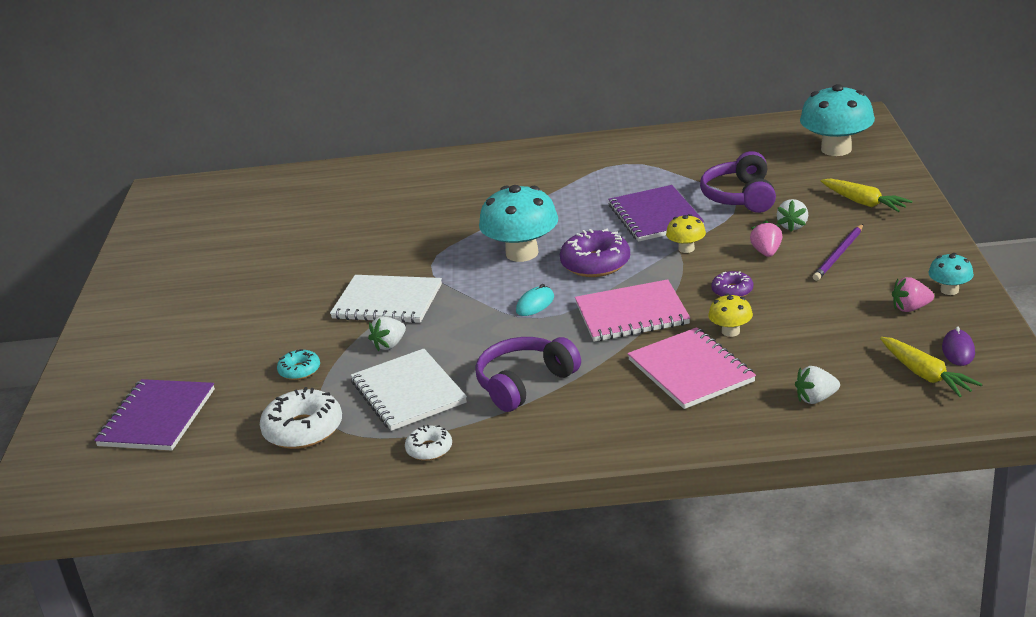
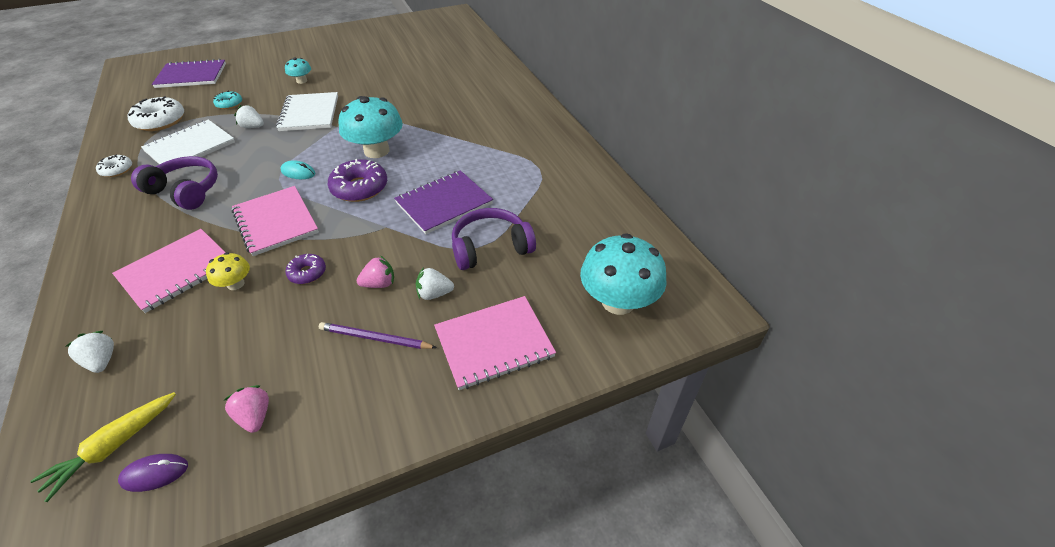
camera: 65 degrees right, 15 degrees up
(686, 248) = (385, 232): yellow mushroom -> none
(864, 203) = (494, 343): yellow carrot -> pink notebook
(949, 290) = (290, 450): turquoise mushroom -> turquoise mushroom (301, 81)

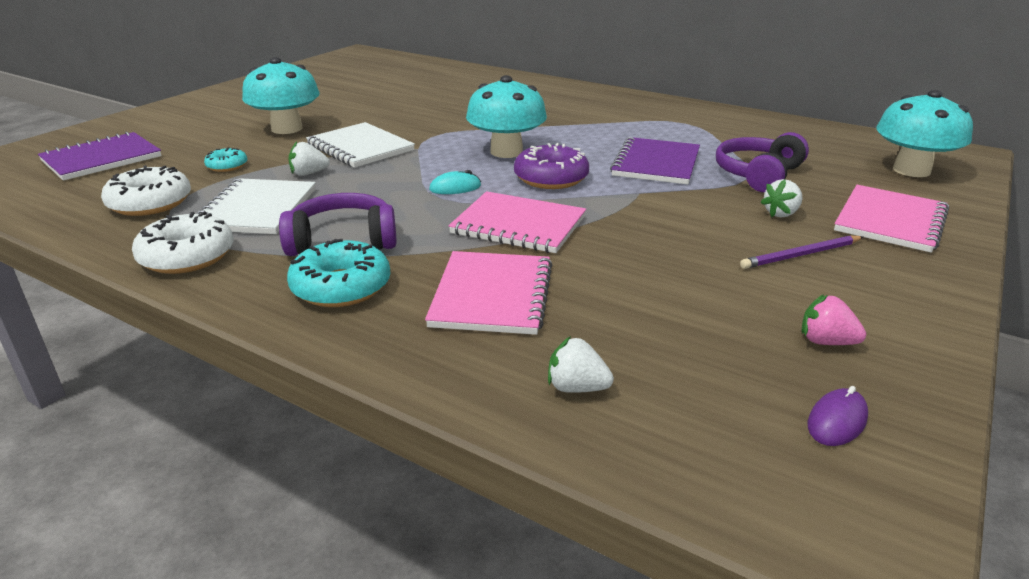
camera: 35 degrees left, 15 degrees down
(114, 447) = (753, 430): yellow carrot -> none
(117, 170) = (187, 256): white donut -> white donut, size x1.78
(133, 226) = (341, 287): none -> turquoise donut
(236, 284) = (585, 277): yellow mushroom -> none
(301, 81) = (287, 129): turquoise mushroom -> turquoise mushroom, size x2.04
(307, 273) = (640, 243): purple donut -> none
(379, 284) = (722, 225): pink strawberry -> none

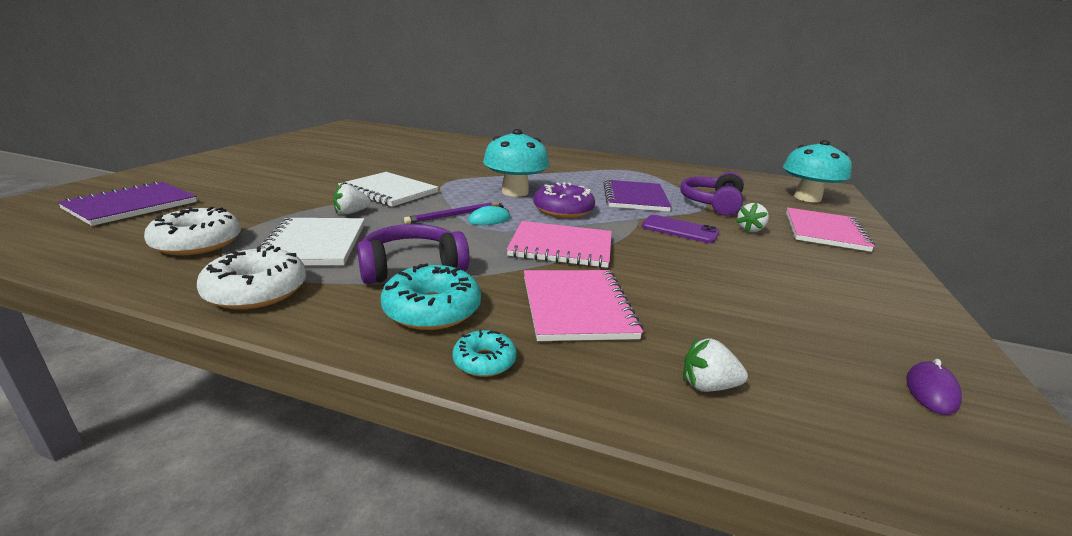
camera: 15 degrees left, 5 degrees down
(227, 166) = (268, 208): turquoise donut -> turquoise donut (484, 361)
(287, 129) = (314, 178): turquoise mushroom -> none
(683, 210) = (679, 230): none -> purple phone
(801, 255) = (788, 258): purple pencil -> purple pencil (453, 215)
(826, 342) = (863, 324): pink strawberry -> none

